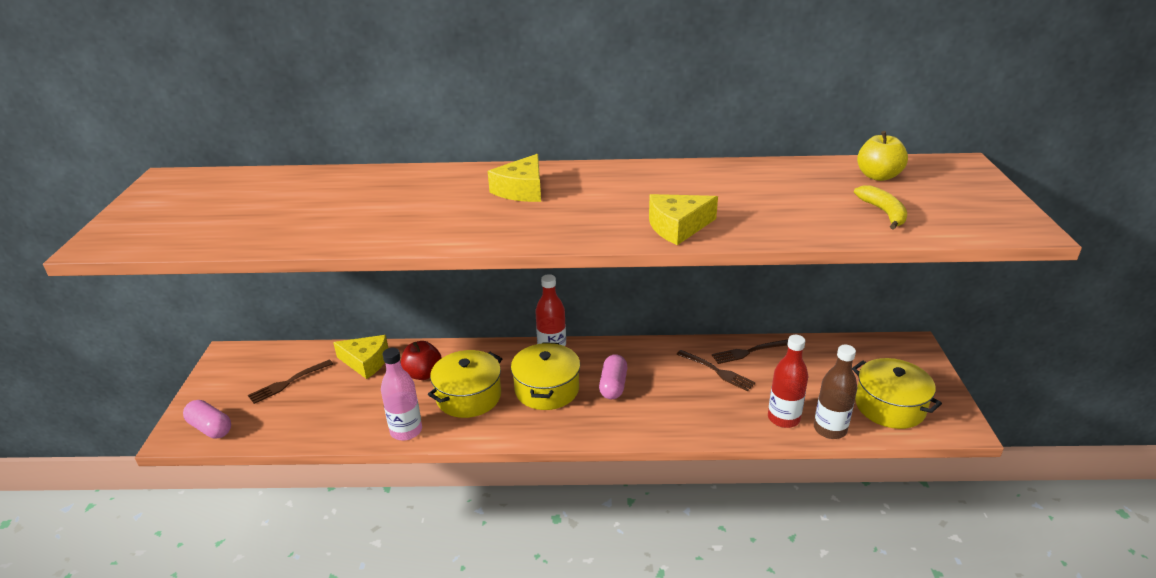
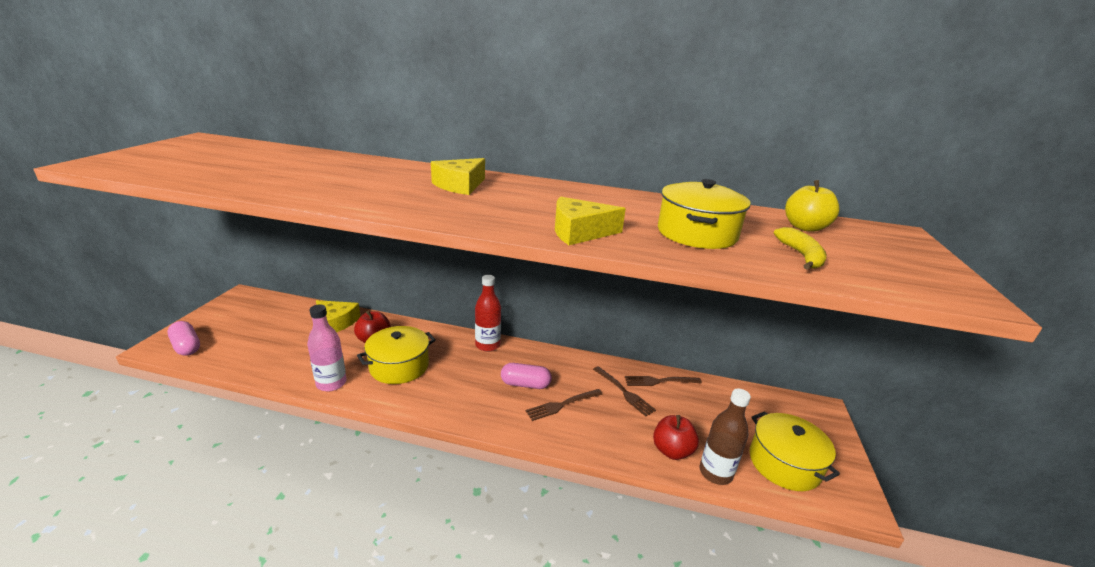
camera: 10 degrees right, 5 degrees down
(288, 382) = (269, 325): brown fork -> brown fork (562, 405)
(547, 389) = (467, 374): yellow pot -> yellow pot (696, 233)
(613, 386) = (525, 384): pink capsule -> pink capsule turned 75 degrees clockwise
(783, 418) = (672, 451): red bottle -> red apple

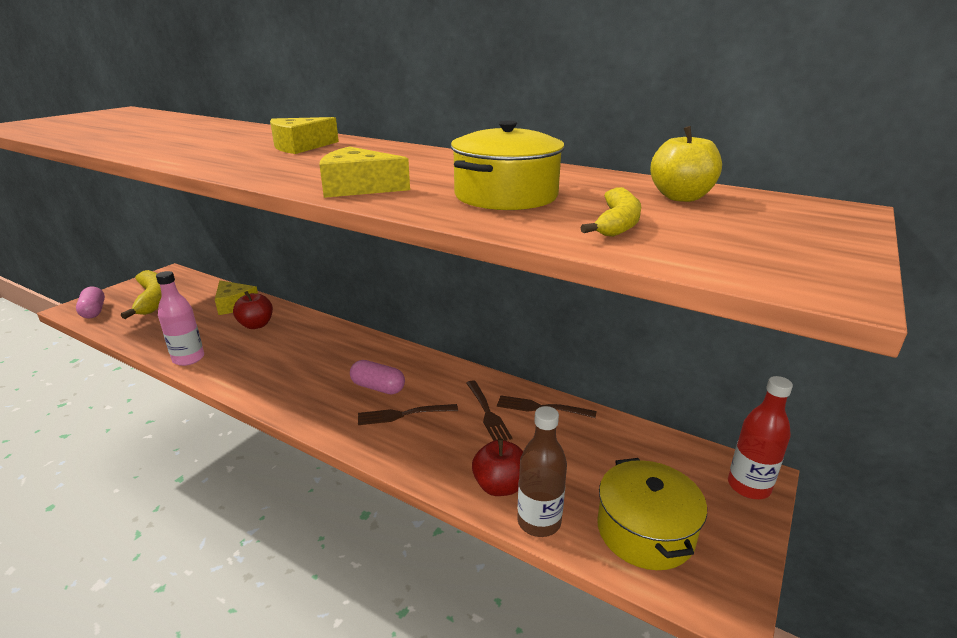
camera: 20 degrees right, 0 degrees up
(246, 326) = (153, 300): none -> yellow banana
(399, 366) = (262, 352): yellow pot -> none
(487, 345) = (366, 343): red bottle -> red bottle (748, 486)

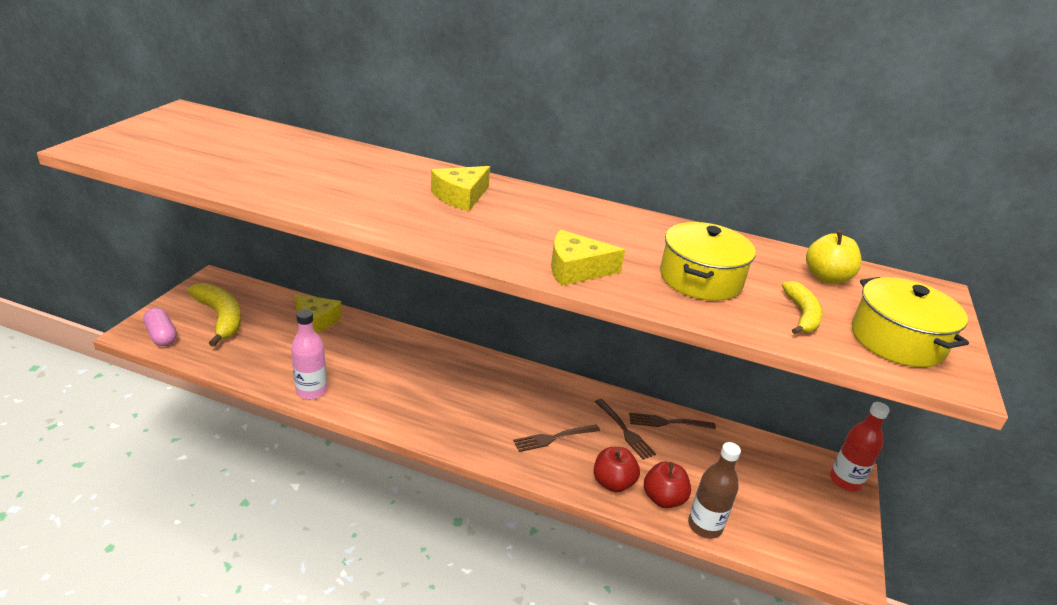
camera: 15 degrees left, 5 degrees up
(256, 325) = (357, 346): red apple -> red apple (613, 483)
(378, 387) = (517, 411): pink capsule -> none
(645, 531) = (783, 525): yellow pot -> yellow pot (897, 340)

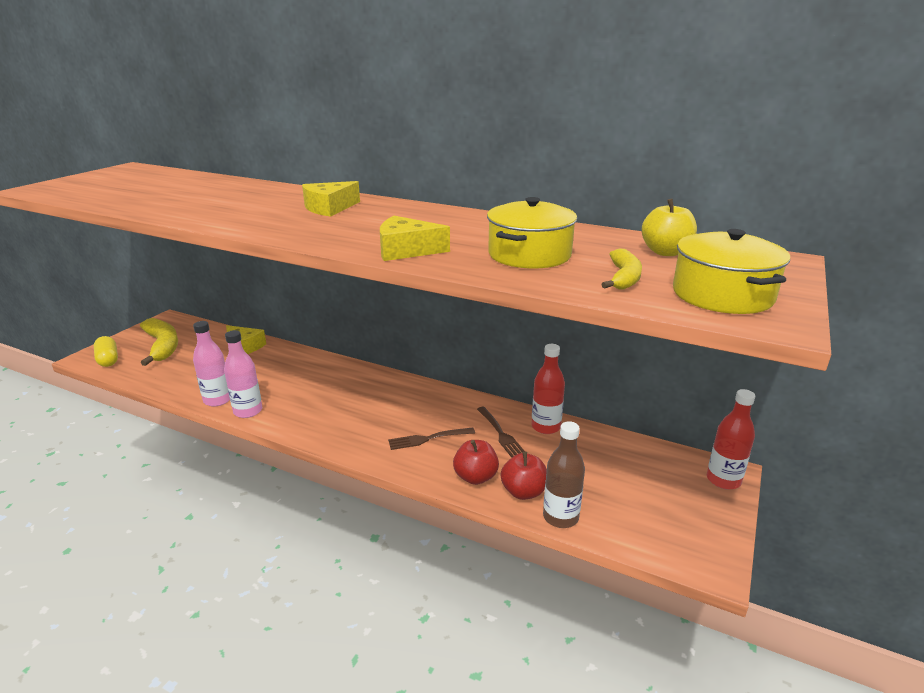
camera: 10 degrees right, 5 degrees down
(162, 336) = (108, 359): pink capsule -> yellow capsule
(350, 405) = (248, 411): none -> pink bottle
(668, 422) = (546, 427): brown fork -> red bottle

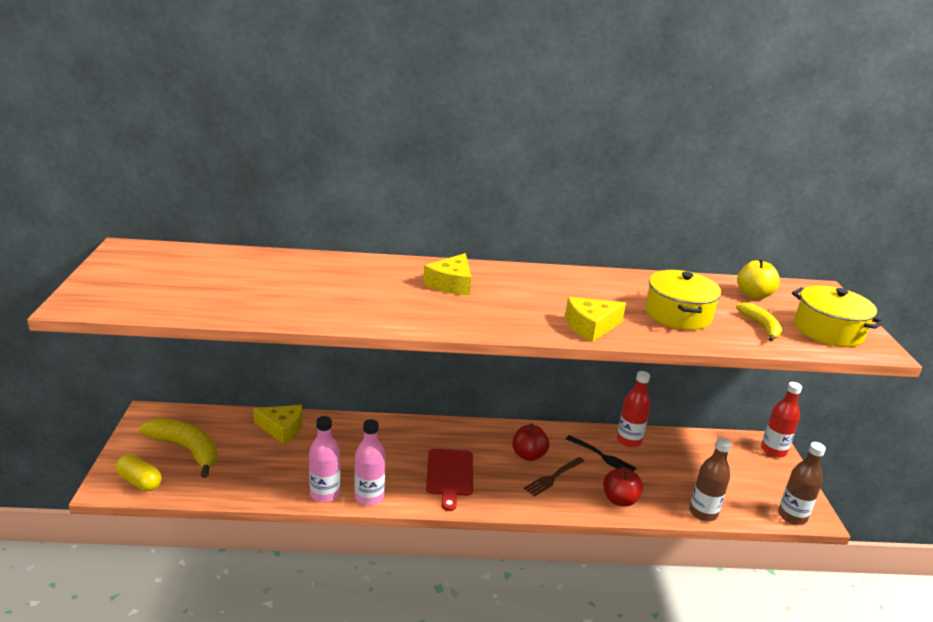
camera: 30 degrees left, 0 degrees up
(333, 412) = (449, 475): none -> red cutting board
(500, 433) = (602, 456): brown fork -> black fork
(523, 492) = (662, 501): red apple -> red apple (528, 455)
(679, 556) = (792, 516): none -> brown bottle

